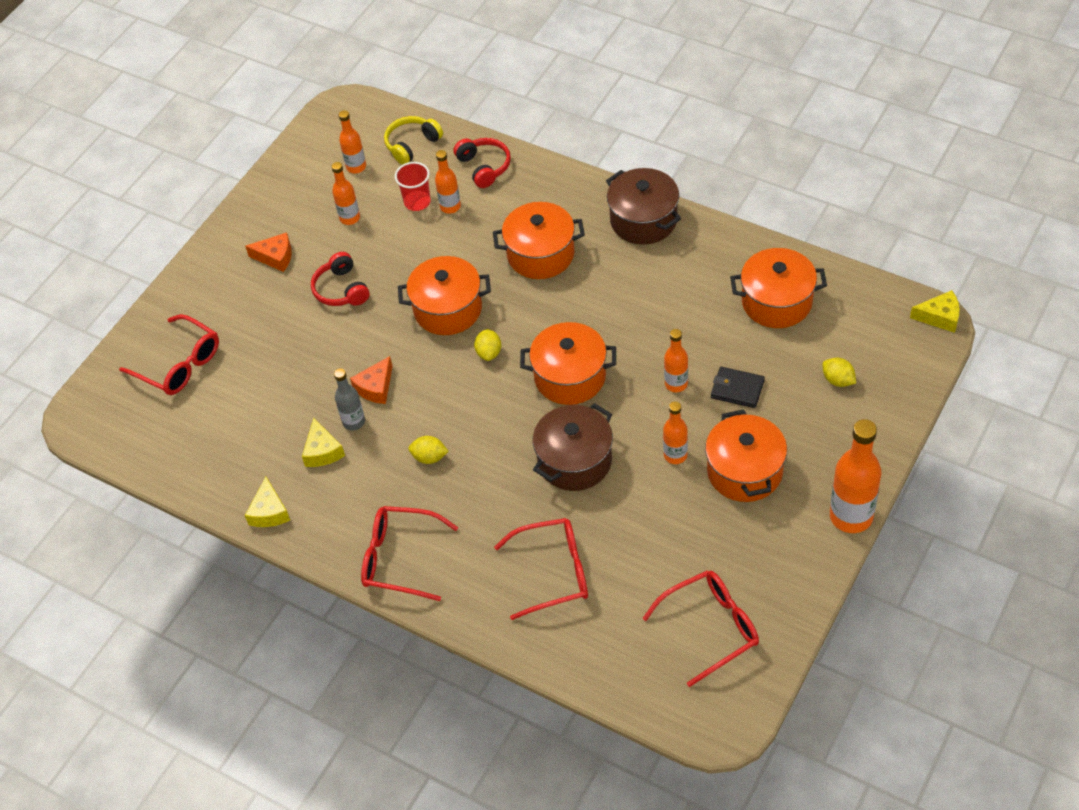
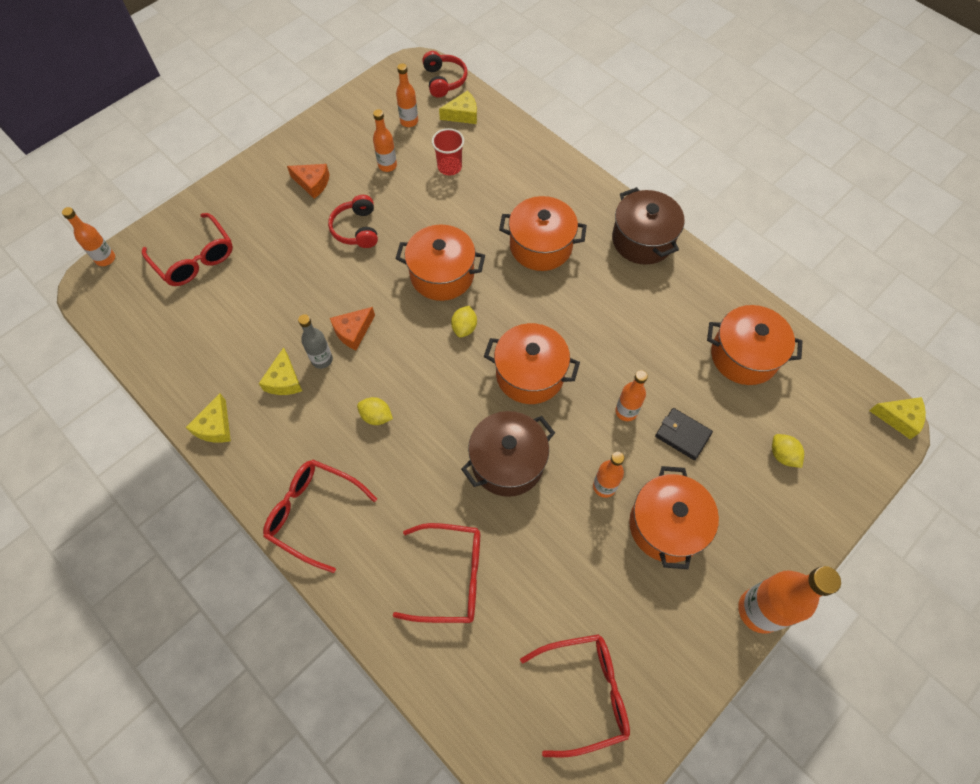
camera: 10 degrees right, 10 degrees up
(412, 145) = (462, 114): yellow headphones -> yellow cheese
(450, 207) = (476, 179): orange bottle -> orange bottle (105, 259)
(484, 167) = (517, 151): red headphones -> red headphones (444, 80)

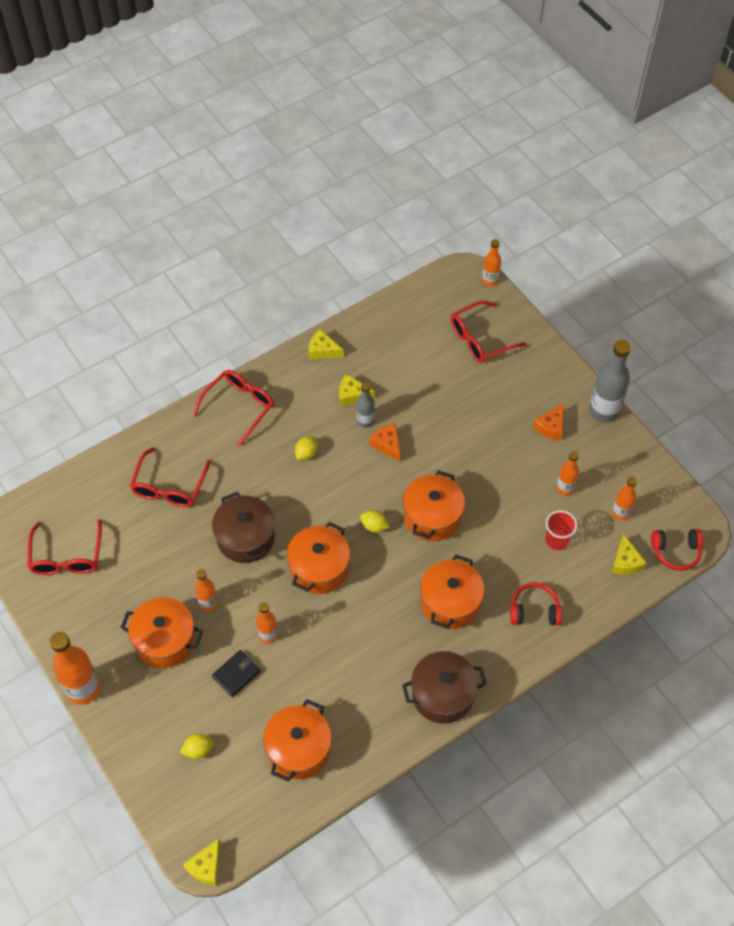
camera: 100 degrees right, 5 degrees down
(288, 142) = (604, 410): none -> grey bottle
(356, 229) = (493, 456): red headphones -> red headphones (534, 610)

